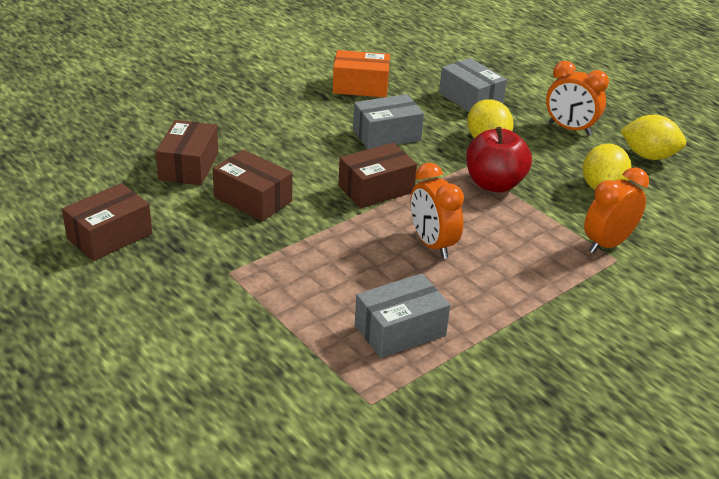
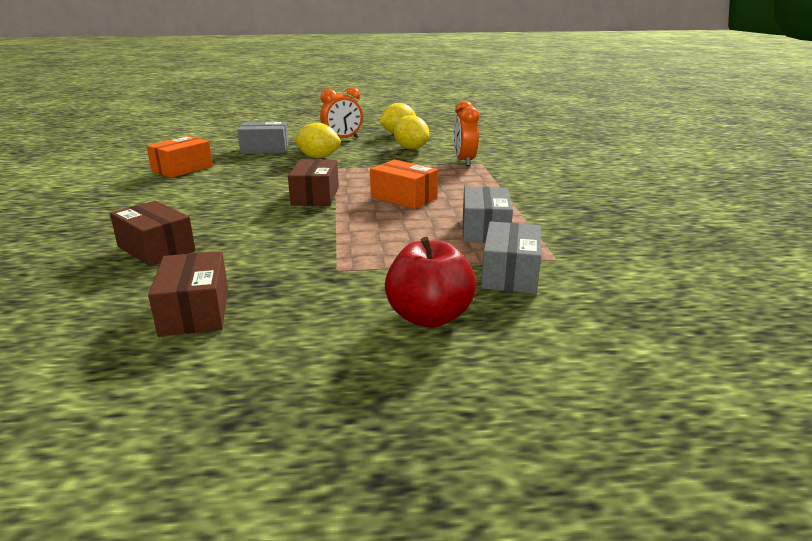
camera: 55 degrees left, 10 degrees down
(253, 199) = (253, 236): brown box -> none
(386, 135) = (258, 177): grey box -> grey box (510, 274)
(432, 244) = (404, 197): orange clock -> orange box
(494, 184) = (366, 167): red apple -> red apple (429, 317)

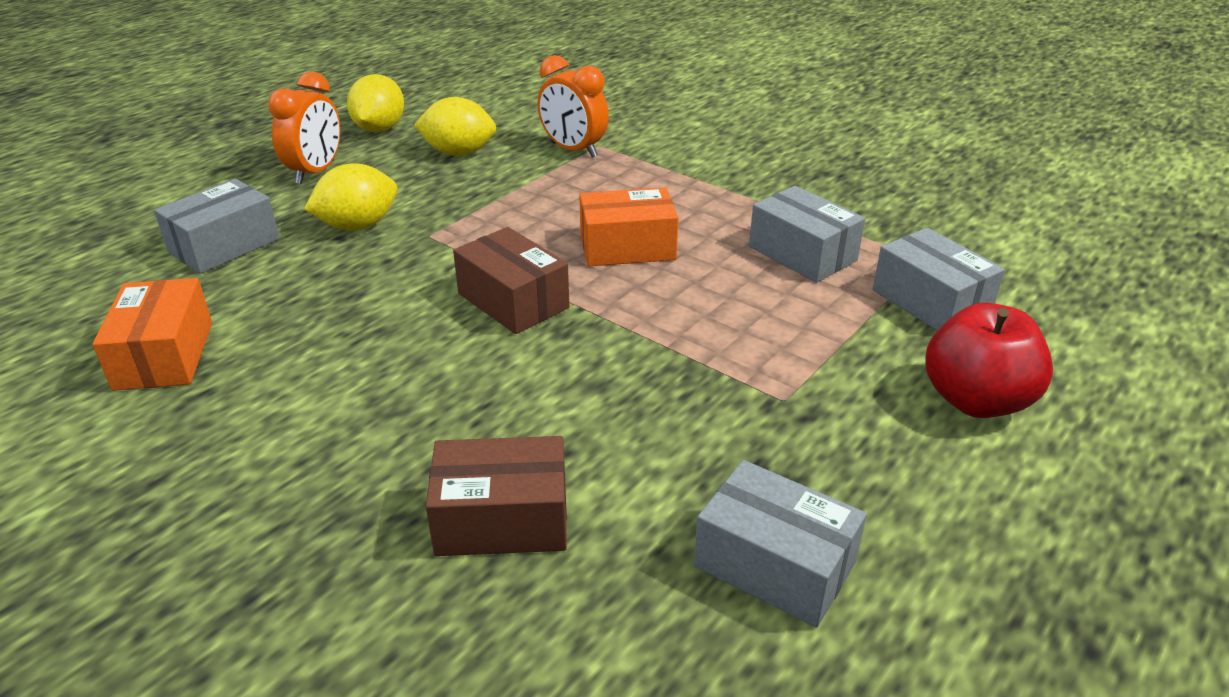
camera: 45 degrees left, 10 degrees up
(195, 311) = (774, 564): brown box -> grey box

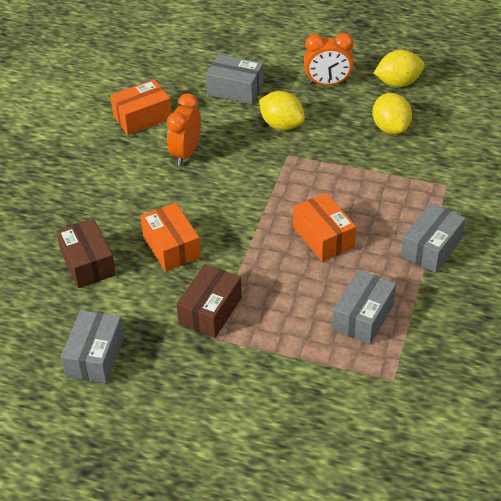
camera: 70 degrees right, 10 degrees up
(513, 300) = (244, 210): brown box -> brown box (210, 311)
(539, 396) = (171, 247): none -> orange box
(573, 150) = (430, 175): orange clock -> orange clock (186, 153)
(931, 302) = (340, 387): grey box -> grey box (431, 248)
(976, 400) = (248, 417): red apple -> none

